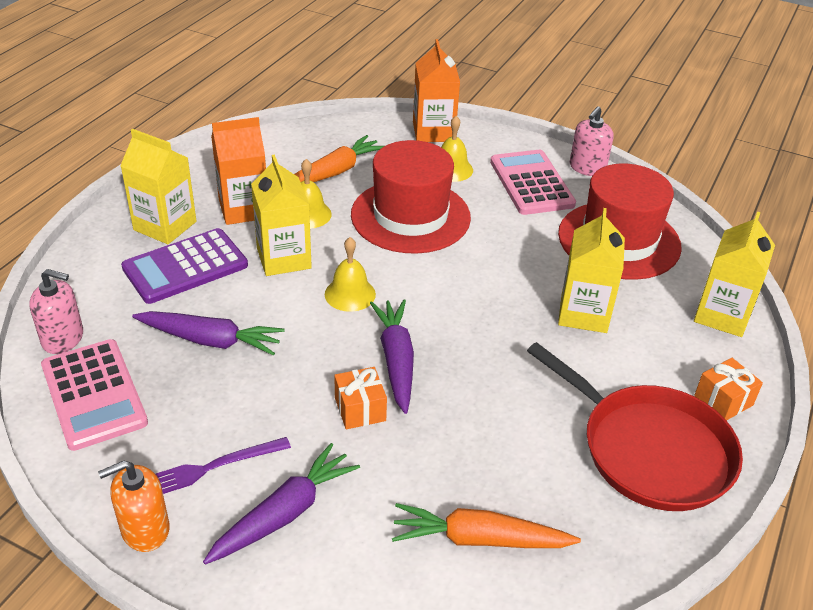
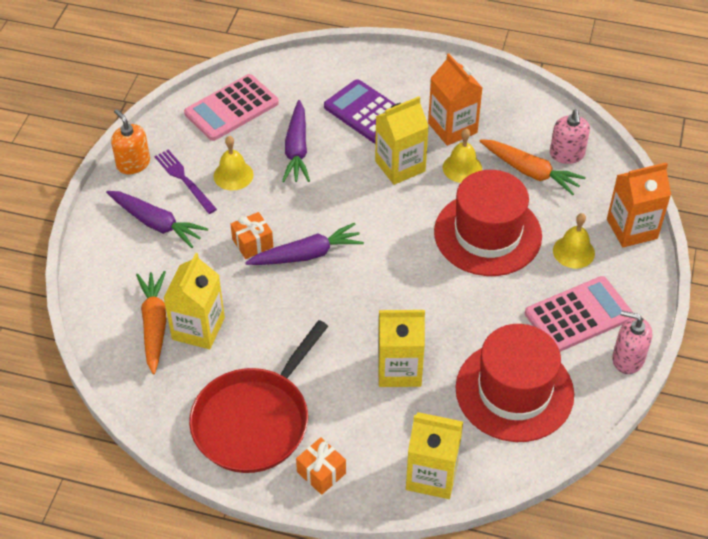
camera: 80 degrees right, 10 degrees up
(63, 338) = (276, 78): pink soap dispenser -> pink soap dispenser (566, 154)
(165, 226) = (413, 90): yellow carton -> yellow carton (198, 328)
(350, 294) = (371, 214): yellow bell -> yellow bell (233, 175)

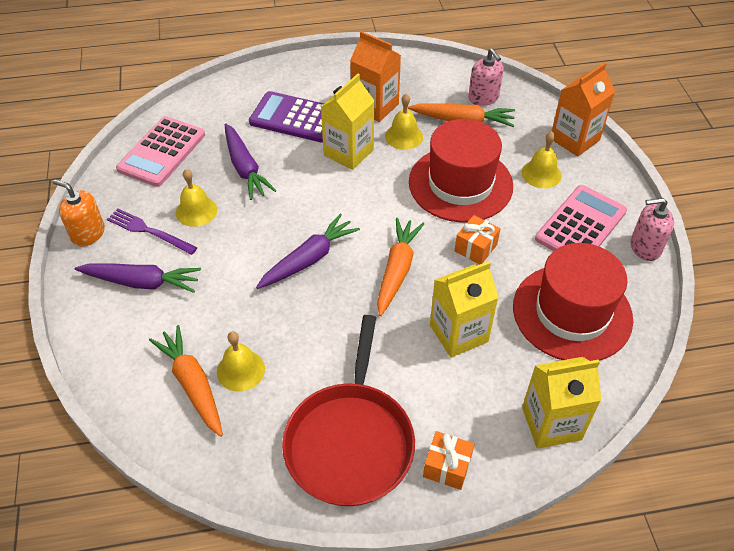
camera: 25 degrees left, 0 degrees up
(198, 328) = (241, 370): yellow carton -> yellow bell
(252, 243) = (250, 267): orange gift -> orange gift (475, 248)
(379, 293) = (397, 270): none -> orange carrot

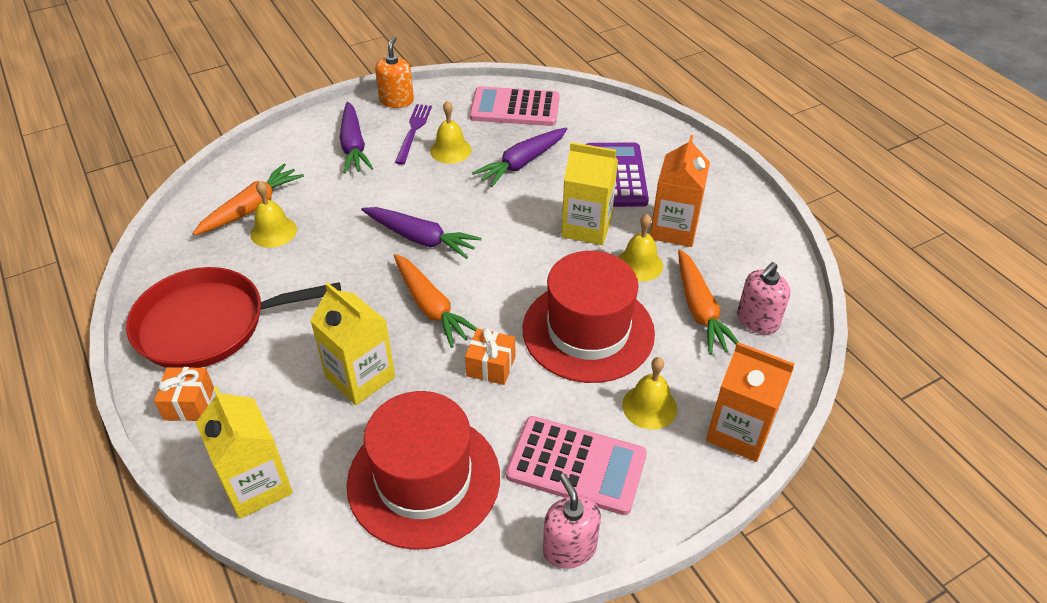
camera: 70 degrees right, 5 degrees down
(397, 270) = (431, 307): orange carrot -> orange carrot turned 60 degrees clockwise

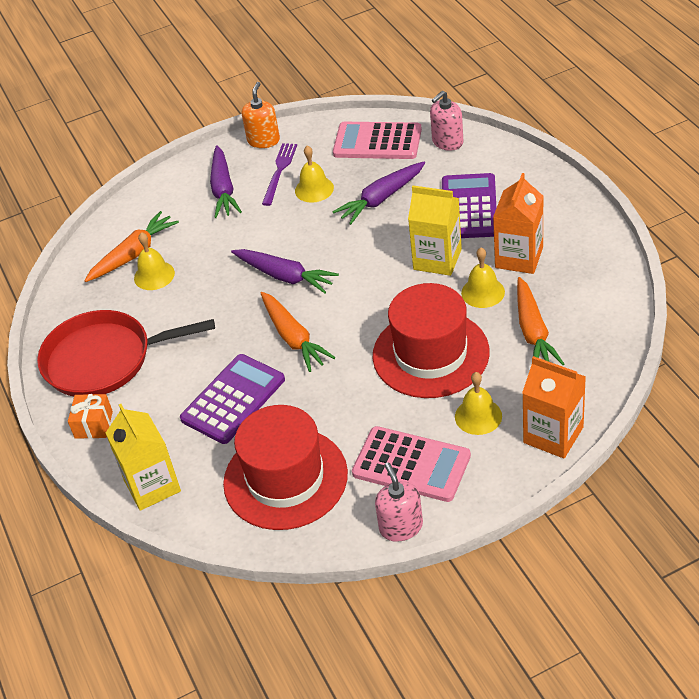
camera: 10 degrees right, 0 degrees up
(360, 377) = (233, 399): yellow carton -> purple calculator
(491, 366) = (344, 387): orange gift -> none
(757, 320) = (584, 339): pink soap dispenser -> pink soap dispenser (447, 142)

